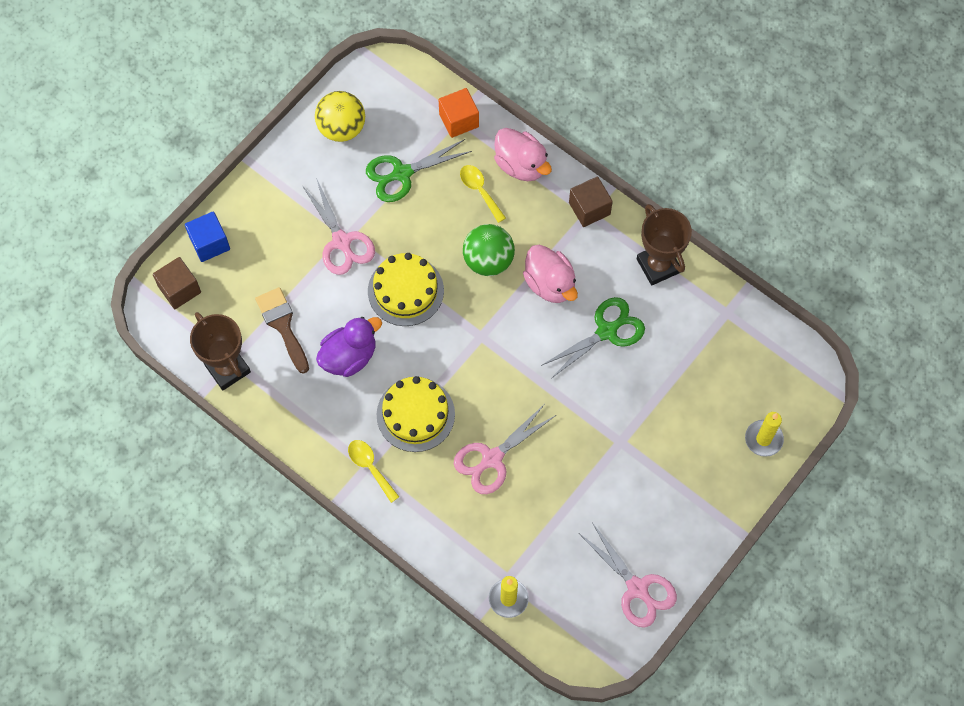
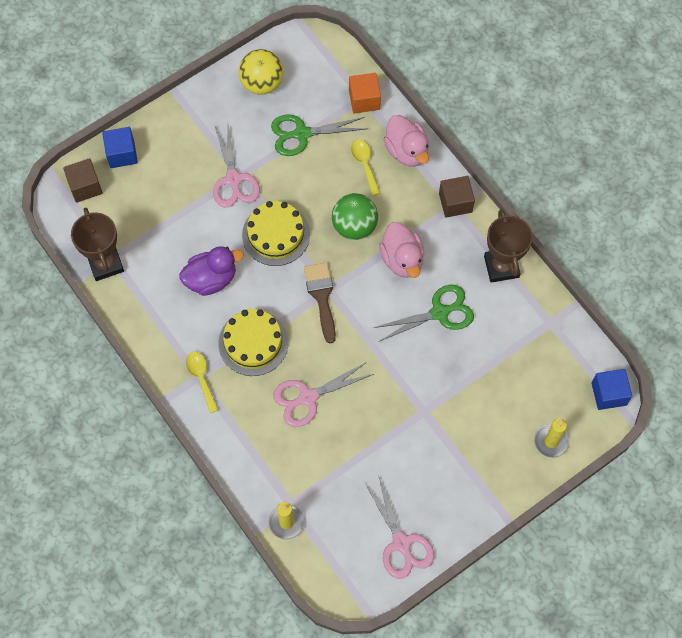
camera: 15 degrees right, 0 degrees up
(283, 325) = (162, 238): brown brush -> brown brush (321, 297)
(809, 373) = (608, 394): none -> blue cube

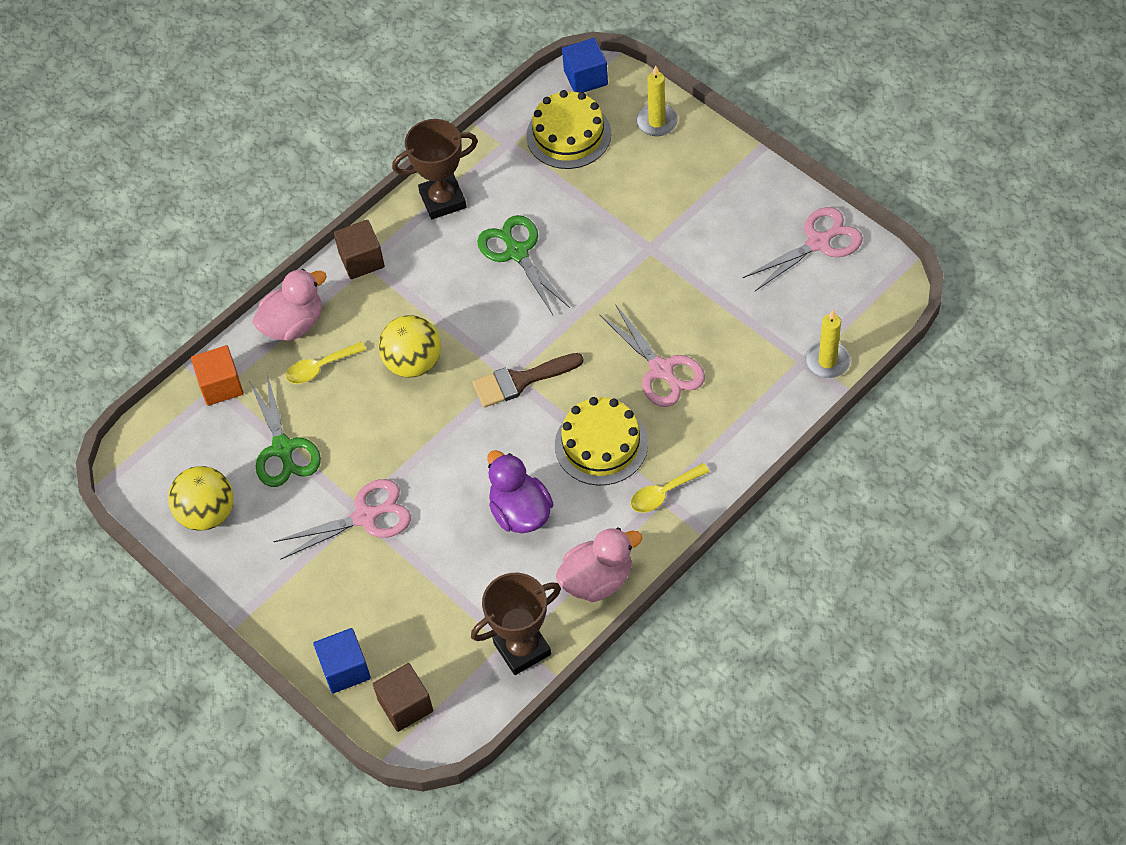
camera: 95 degrees left, 10 degrees down
(276, 234) = (441, 449): yellow cake -> yellow cake (568, 135)
(354, 226) = (413, 363): green ball -> yellow ball
(402, 259) = (451, 303): pink duck -> pink duck (597, 580)

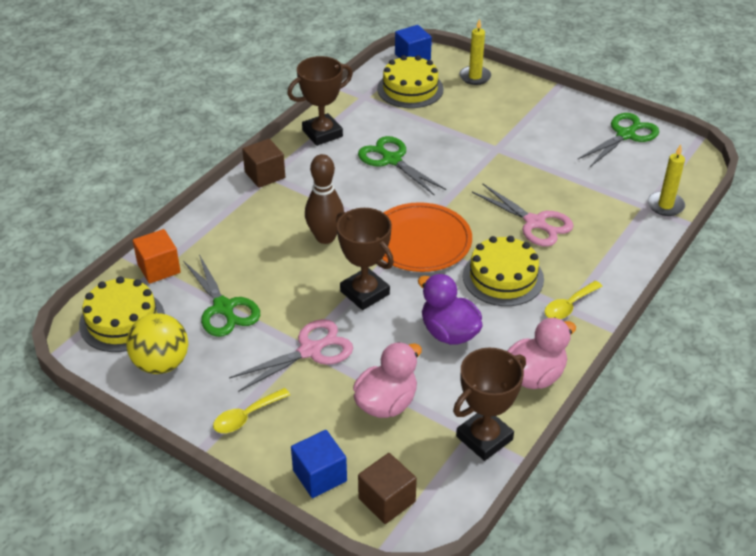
camera: 15 degrees left, 15 degrees down
(173, 452) = (122, 320): none -> yellow cake
(293, 324) = (215, 221): pink duck -> pink duck (386, 403)
(320, 367) = (245, 248): yellow spoon -> yellow spoon (246, 416)
(413, 363) = (325, 237): yellow ball -> brown bowling pin
(440, 447) = (365, 293): none -> brown trophy
(521, 381) = (420, 241): brown brush -> orange plate
(818, 243) = (625, 135): pink scissors -> green scissors

